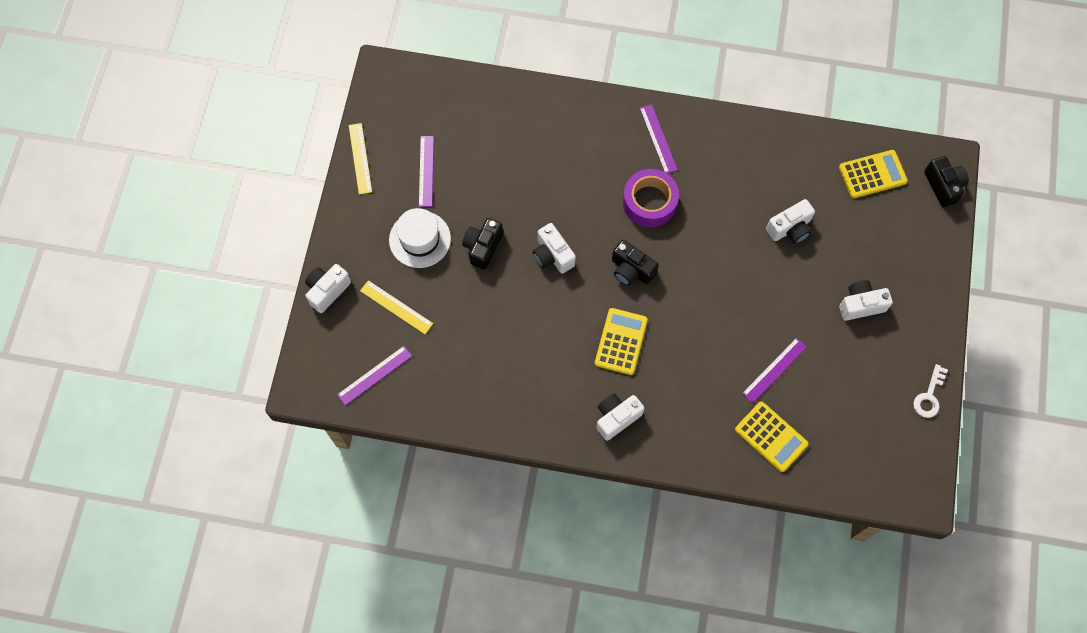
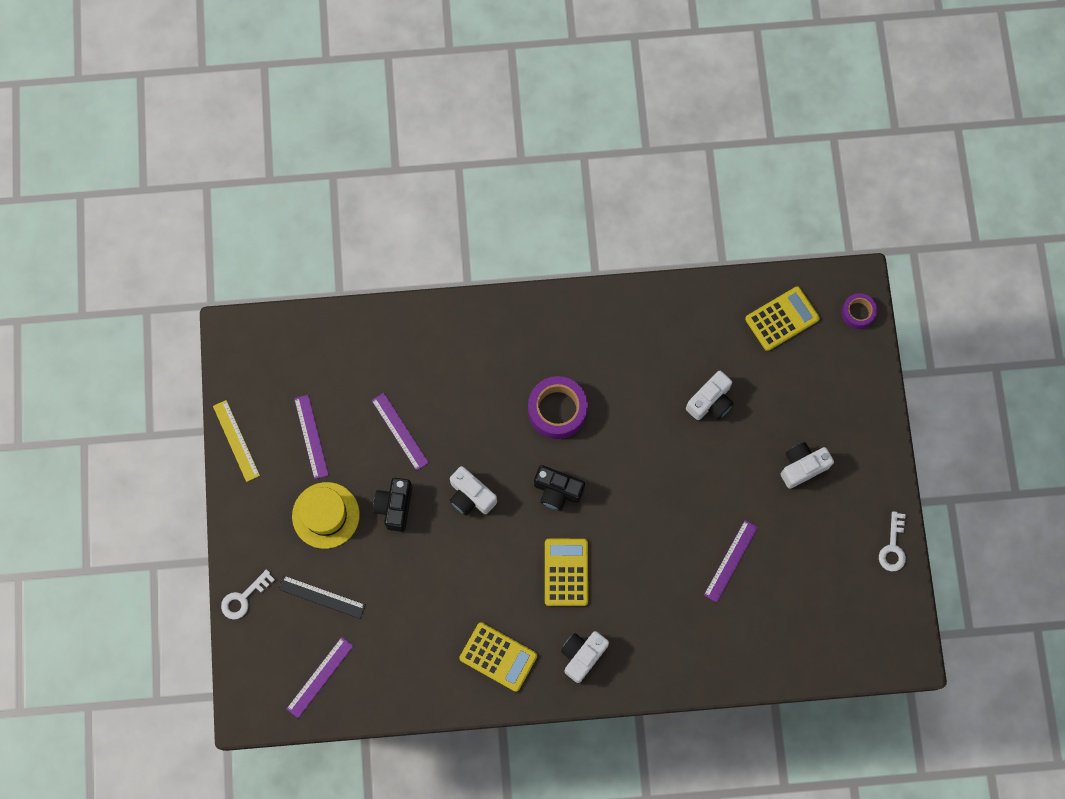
camera: 15 degrees left, 5 degrees up
(327, 290) = (243, 598): white camera -> white key
(396, 307) = (321, 597): yellow ruler -> black ruler
(420, 239) = (325, 515): white hat -> yellow hat
(658, 139) = (549, 336): purple ruler -> purple ruler (400, 431)
(771, 437) = (744, 633): yellow calculator -> yellow calculator (498, 657)
(943, 186) = (858, 313): black camera -> purple tape

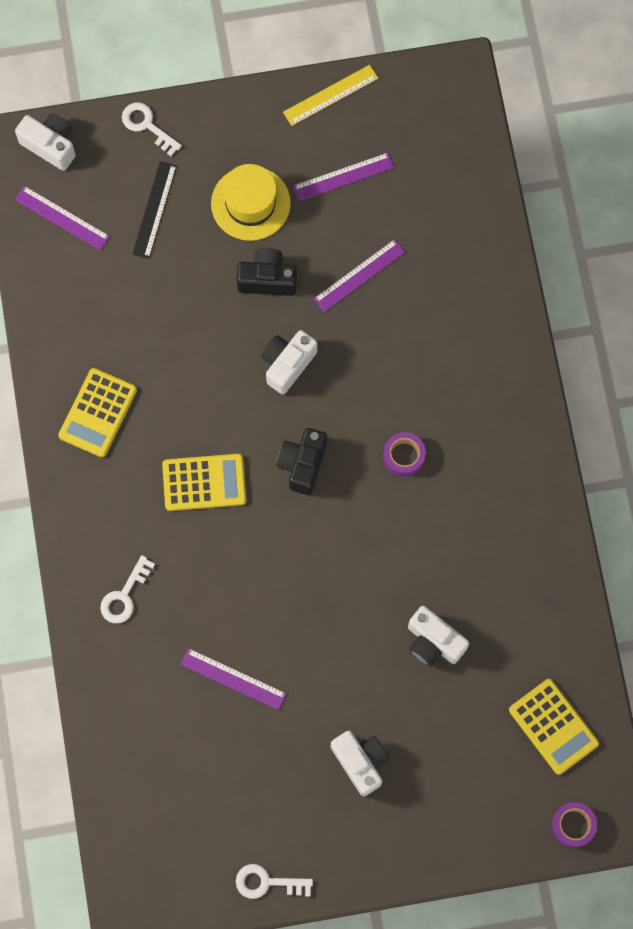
camera: 85 degrees right, 0 degrees up
(557, 410) = (404, 456): purple tape -> purple tape, size x0.57
(582, 655) = (105, 509): white camera -> white camera (50, 145)
(656, 644) = (124, 595): none -> white key

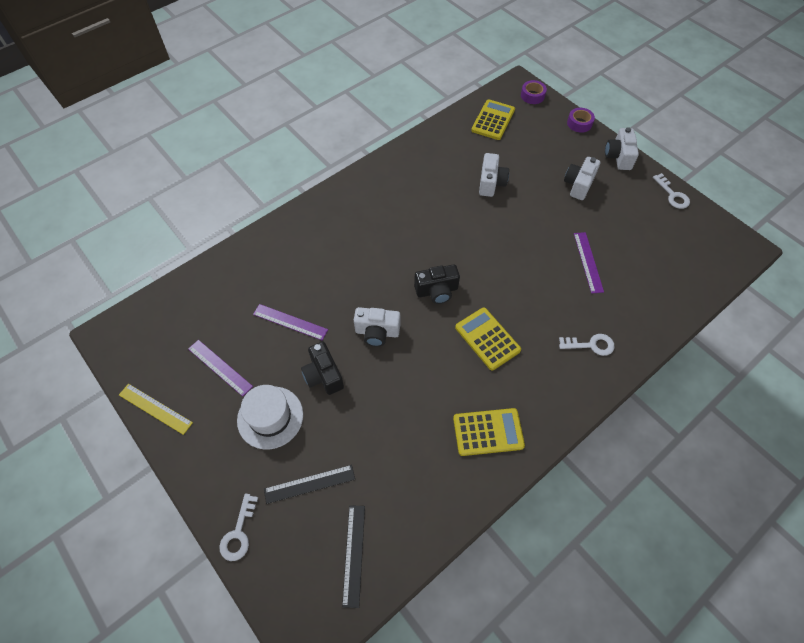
camera: 120 degrees left, 15 degrees down
(50, 145) = (293, 607): white camera -> white camera (618, 157)
(62, 218) = (354, 554): purple ruler -> black ruler
(250, 203) = (270, 417): yellow hat -> white hat
(404, 456) = (396, 243): purple tape -> purple tape (579, 123)

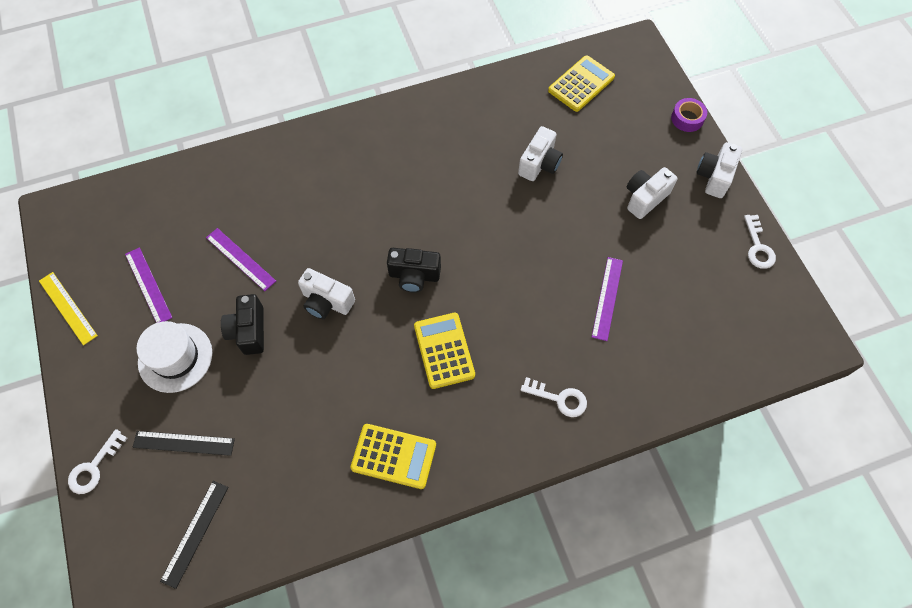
camera: 20 degrees right, 5 degrees up
(532, 95) = (646, 65): purple tape -> none

